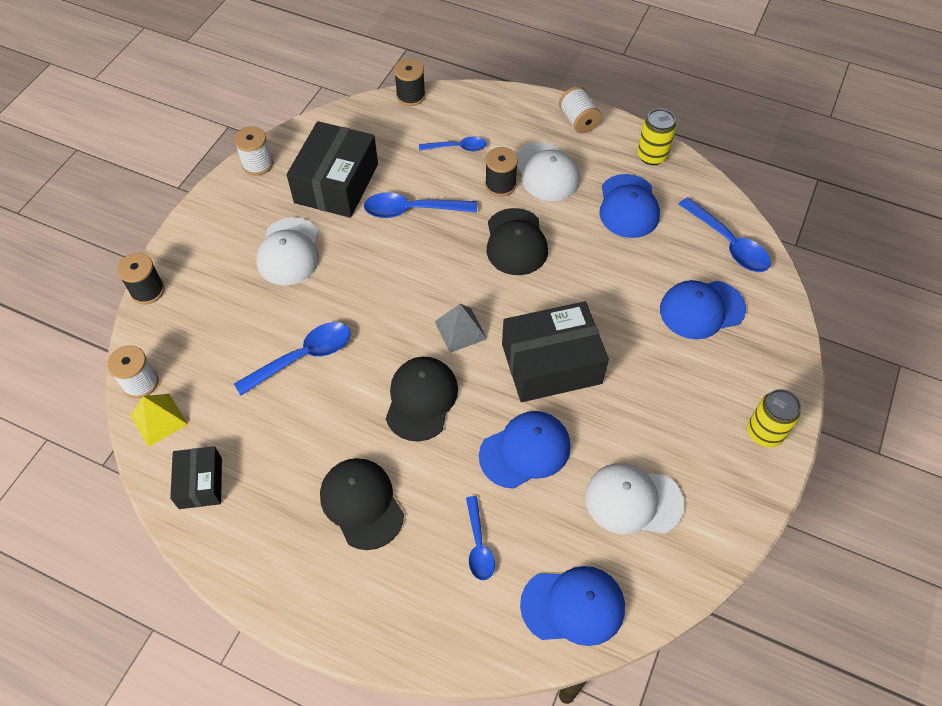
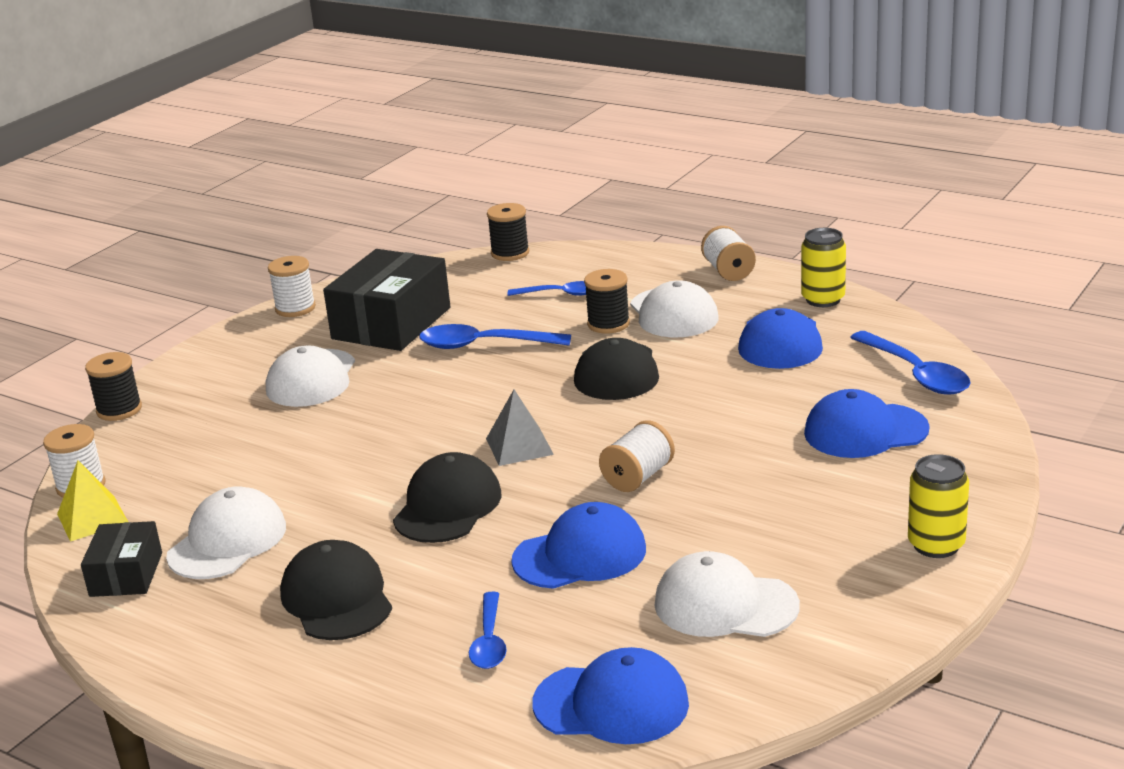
camera: 10 degrees right, 30 degrees down
(267, 443) = (227, 541): none -> white cap
(303, 357) = (299, 467): blue spoon -> none
(551, 363) = (638, 477): black box -> white spool

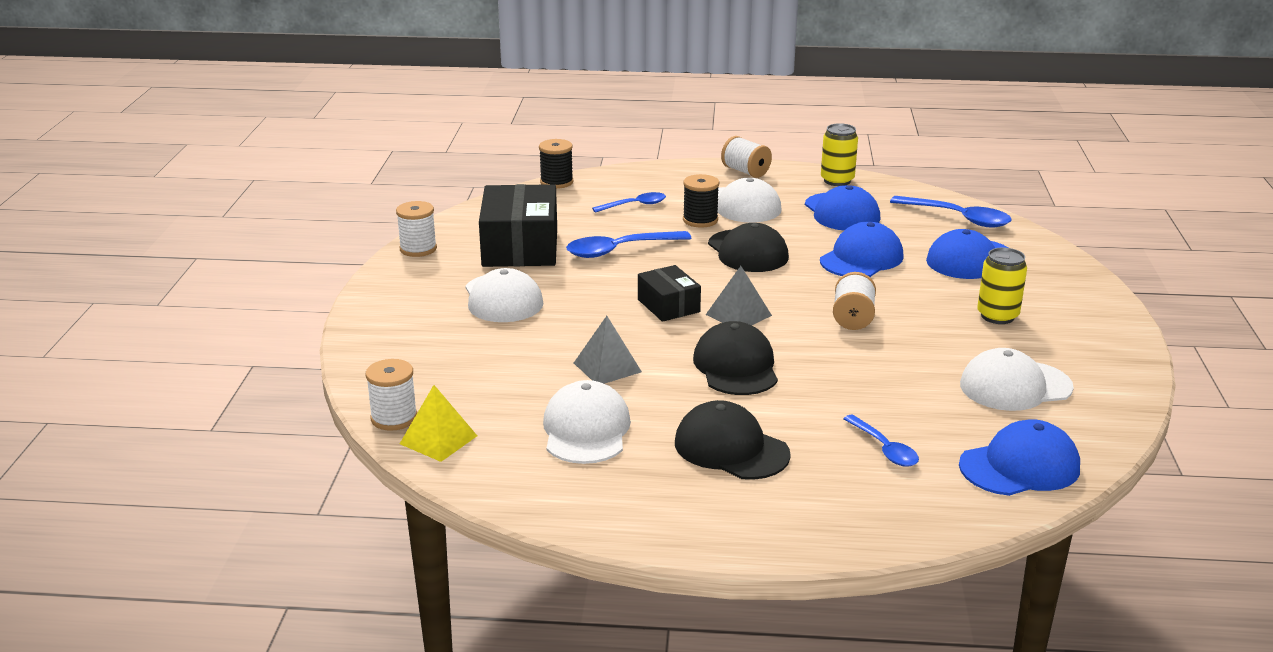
camera: 30 degrees left, 0 degrees up
(119, 410) = (352, 353): black spool -> none
(126, 574) = (528, 474): black box -> black box (668, 306)
(323, 477) = (607, 367): none -> grey pyramid
(580, 555) = (876, 377): blue cap -> blue cap (861, 258)
(936, 545) = (1099, 320): yellow can -> yellow can (997, 316)

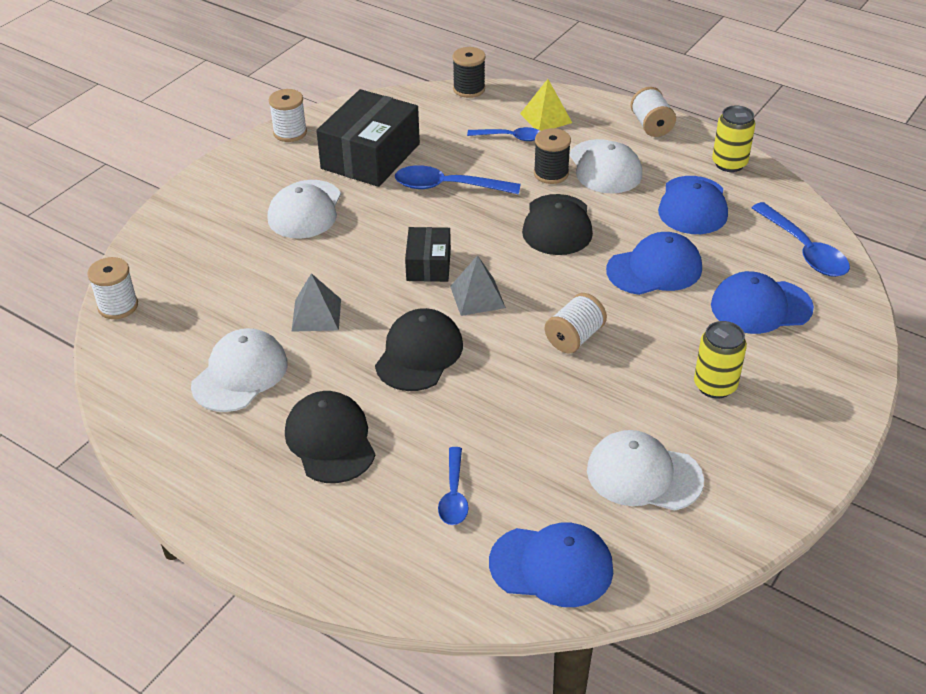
camera: 30 degrees right, 15 degrees up
(438, 440) = (129, 340): yellow pyramid -> yellow pyramid (546, 118)

